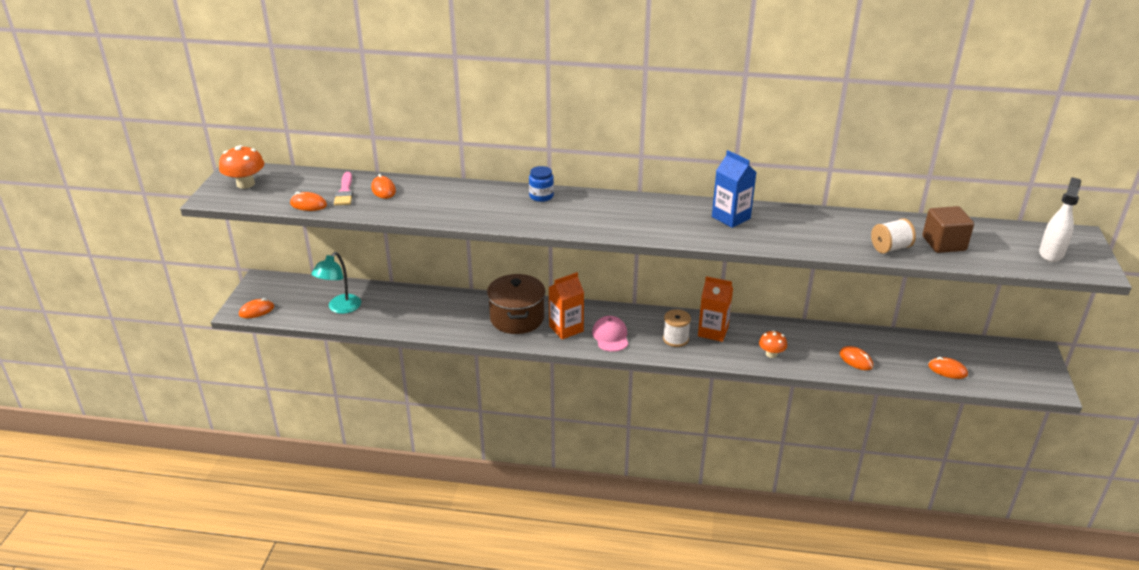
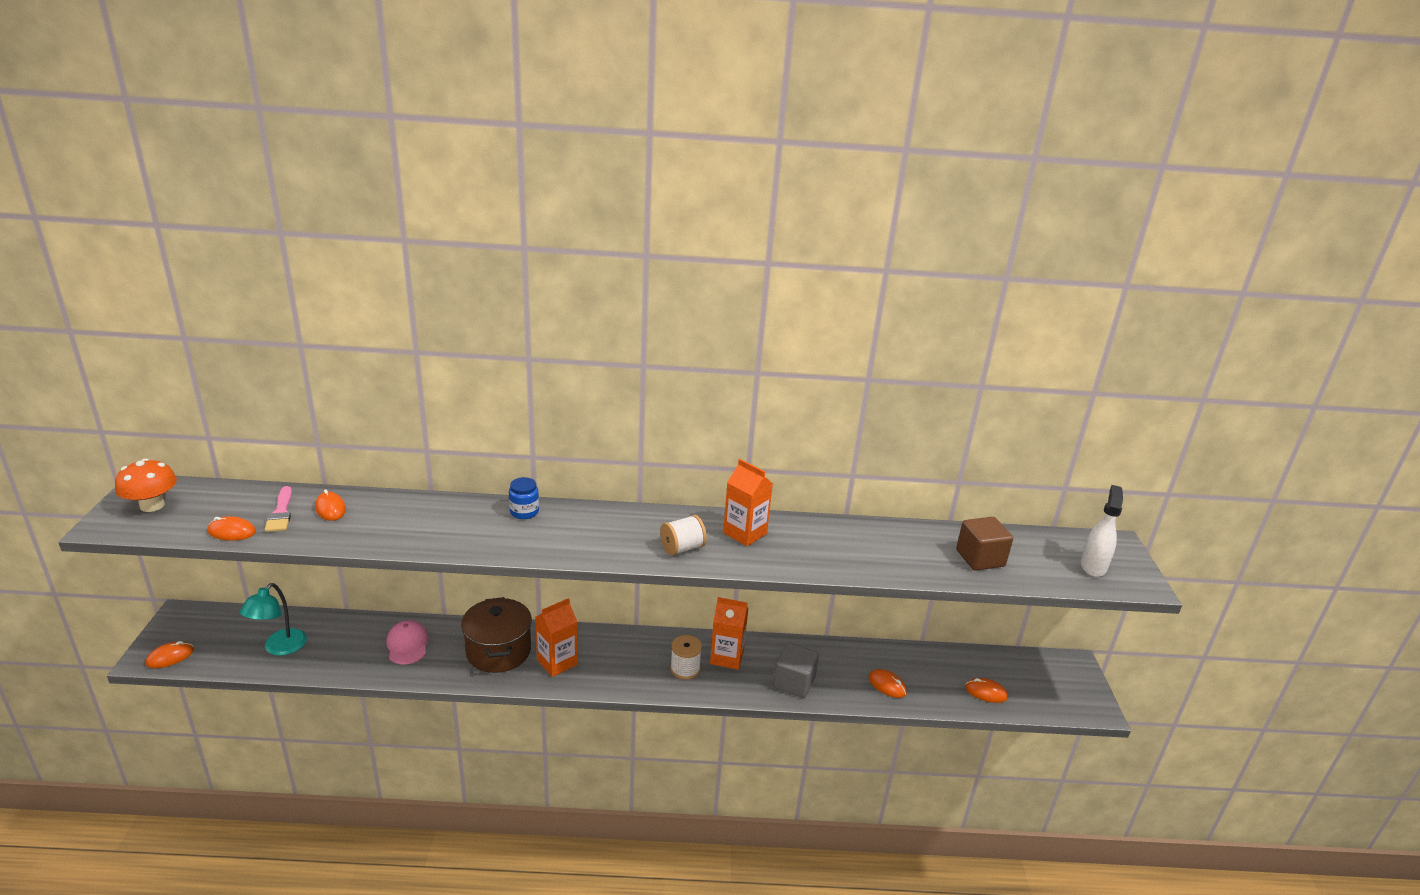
camera: 10 degrees left, 5 degrees down
(610, 336) = (609, 669): pink cap -> pink cap (407, 645)
(731, 217) = (745, 533): blue carton -> orange carton
(771, 354) = (794, 683): orange mushroom -> grey cube
(890, 248) = (924, 566): white spool -> white spool (682, 548)

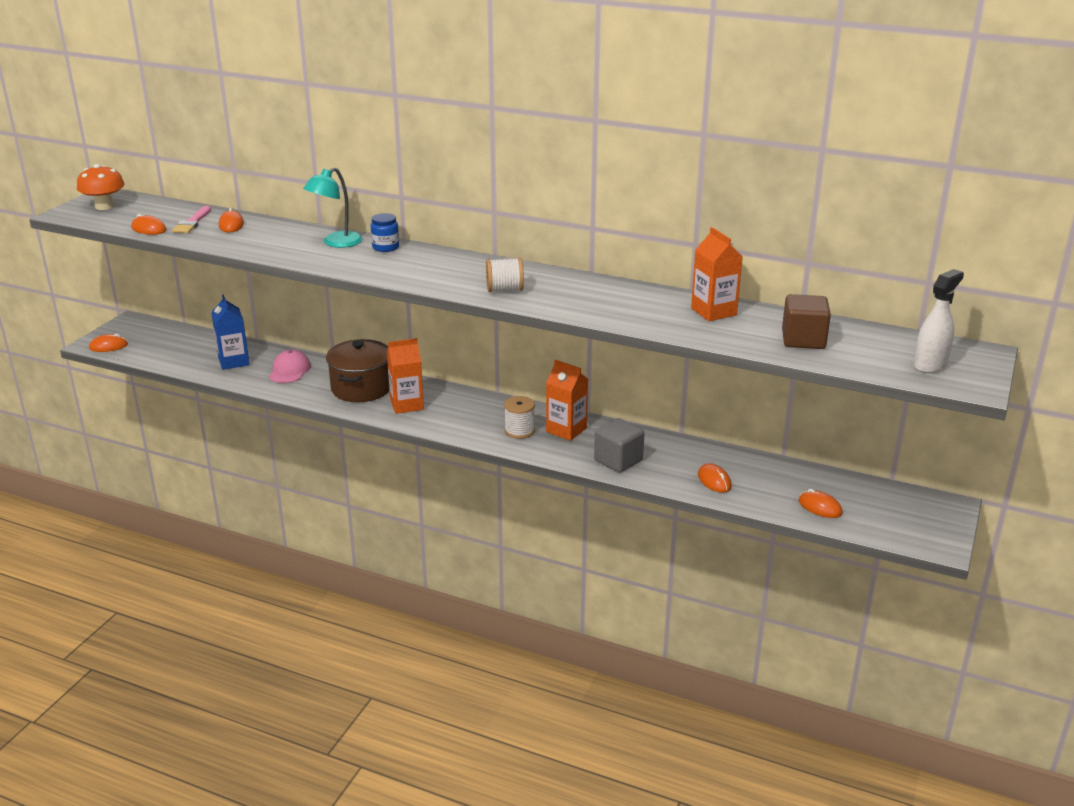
camera: 25 degrees right, 0 degrees up
(279, 648) = (190, 355): turquoise lamp -> turquoise lamp (336, 243)
(337, 646) = (234, 361): none -> blue carton
(745, 533) = (574, 288): orange carton -> orange carton (713, 312)

